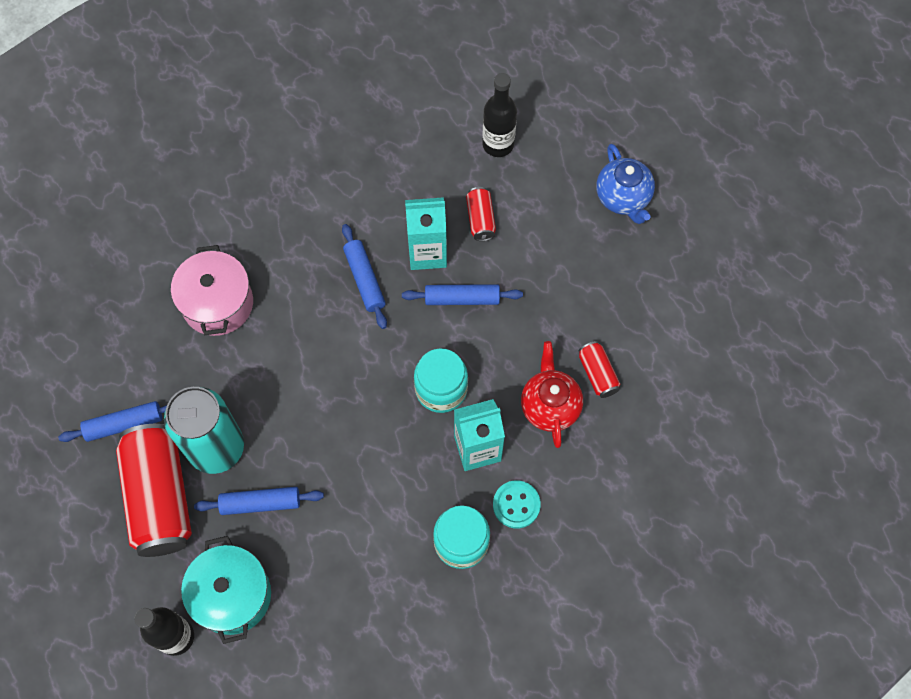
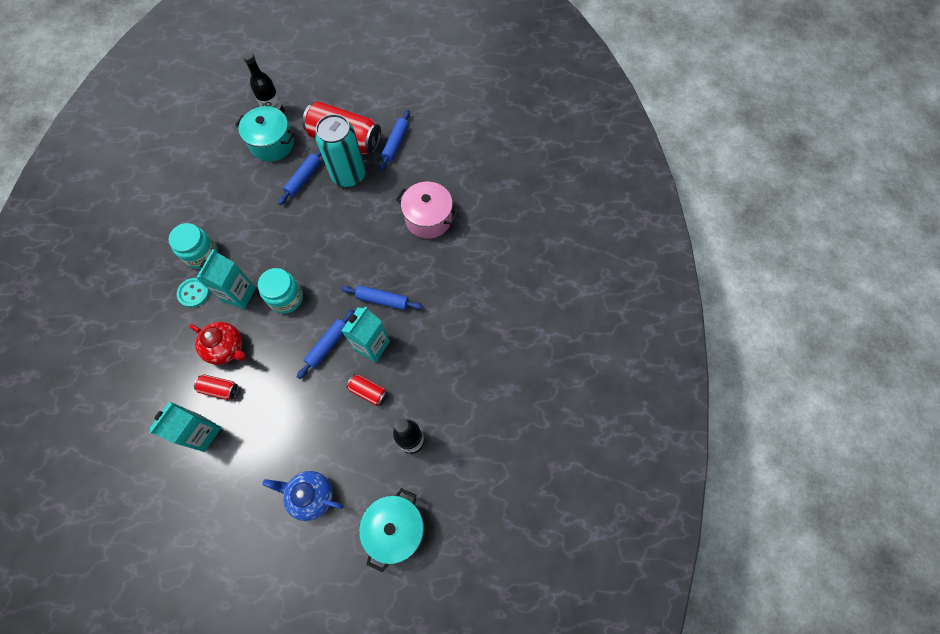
camera: 125 degrees right, 0 degrees up
(589, 104) = (395, 529): none -> turquoise pot
(654, 352) = (202, 433): none -> turquoise carton

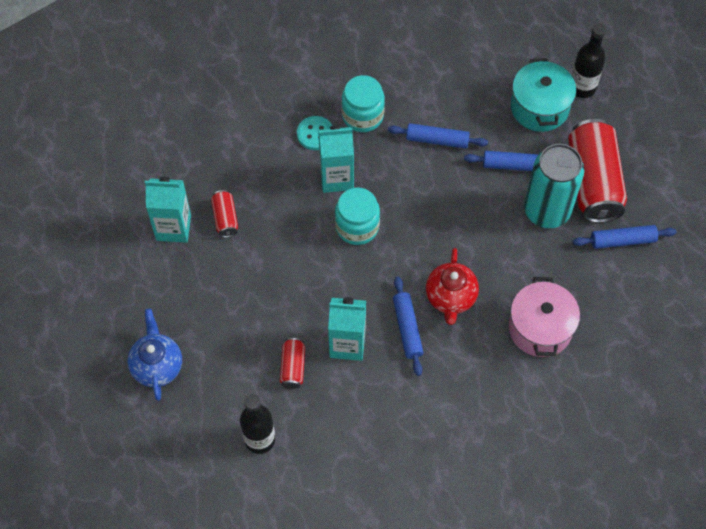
camera: 65 degrees right, 5 degrees down
(227, 348) = (271, 200): red teapot -> red teapot (450, 298)
(328, 345) = (324, 298): blue rolling pin -> blue rolling pin (437, 140)
(395, 529) = (160, 467): turquoise pot -> none

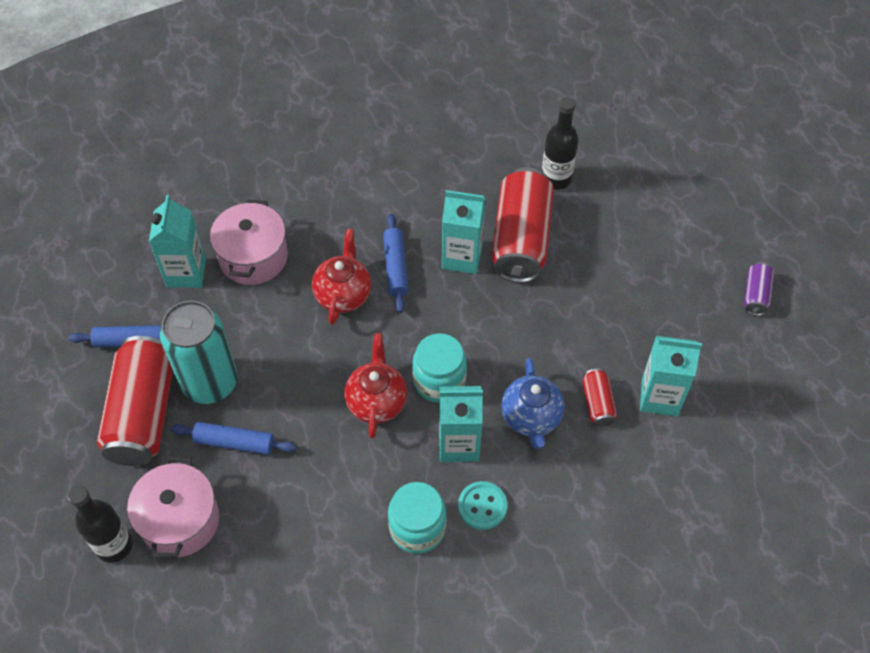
camera: 175 degrees left, 5 degrees down
(78, 327) = (755, 295): none -> purple can
(157, 366) = (665, 251): blue teapot -> blue teapot (531, 418)
(293, 367) = (521, 239): red can -> red can, size x2.20
(407, 206) = (376, 401): none -> red teapot
(437, 140) = (324, 485): blue rolling pin -> none
(539, 107) = (180, 520): turquoise pot -> pink pot
(597, 308) = (186, 272): none -> turquoise carton

